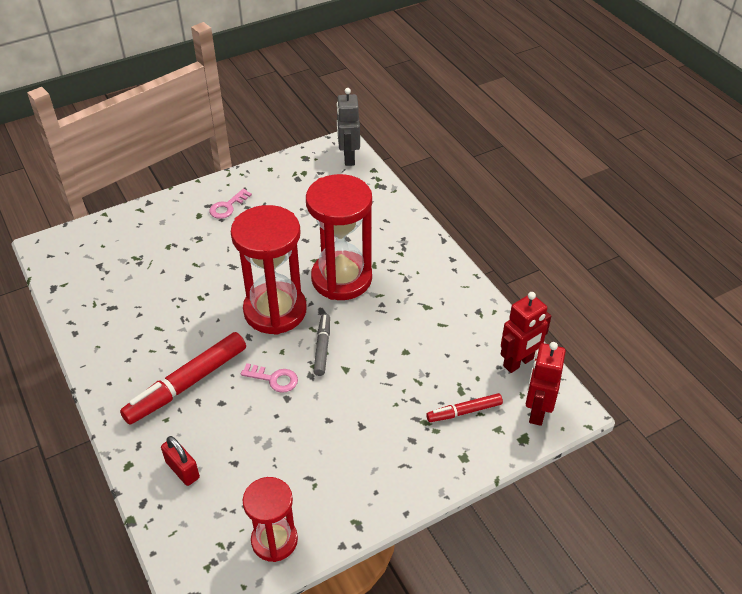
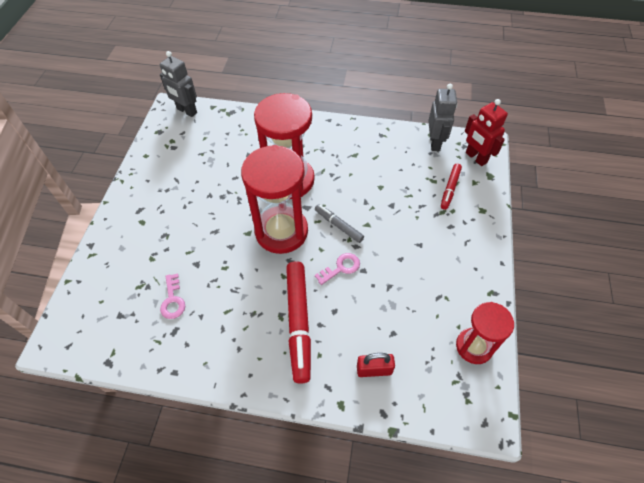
camera: 50 degrees left, 10 degrees up
(227, 207) = (154, 200): pink key -> pink key (173, 300)
(518, 362) = (435, 143): red robot -> grey robot

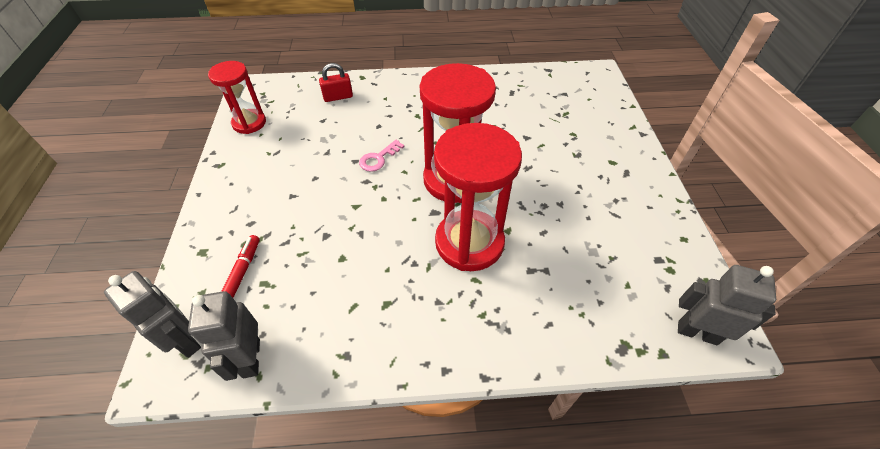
camera: 165 degrees right, 5 degrees down
(173, 300) = (528, 109): pink key -> none
(299, 322) = (408, 113): red marker -> none
(338, 226) = (389, 198): grey marker -> none
(476, 158) = (185, 340): red robot -> grey robot

